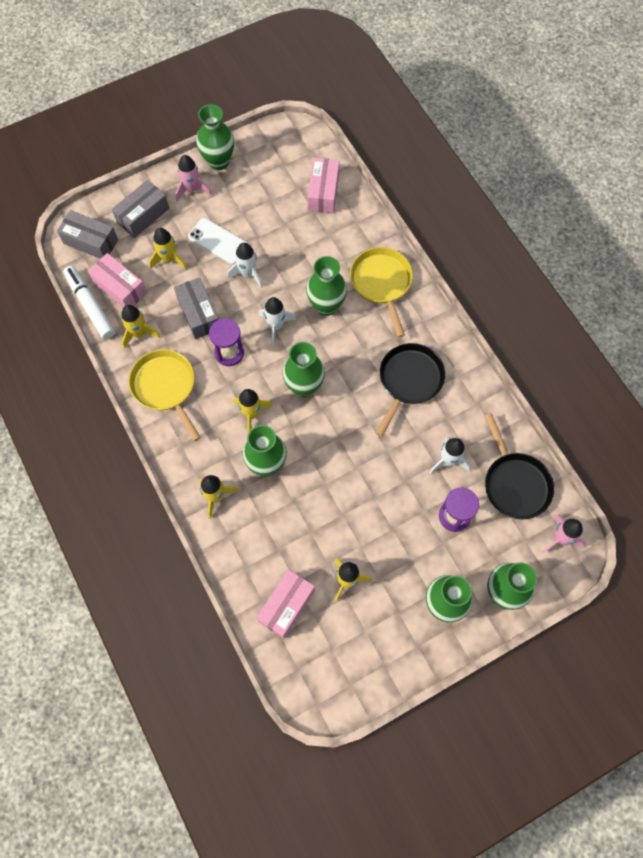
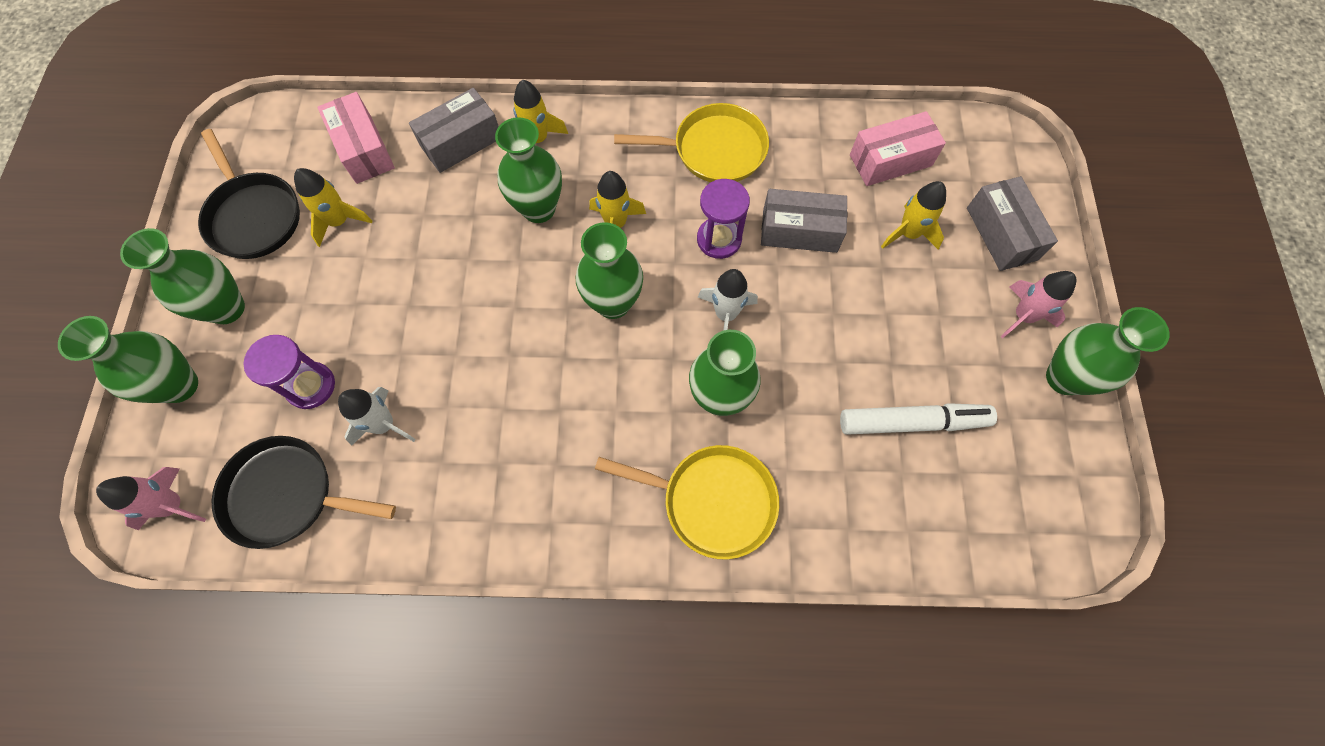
camera: 120 degrees right, 0 degrees up
(90, 306) = (880, 119): white marker -> white marker (912, 422)
(91, 242) = (984, 157): grey box -> grey box (461, 142)
(139, 333) = (808, 153): yellow rocket -> none
(218, 241) = (909, 308): white phone -> none
(248, 273) = (832, 320): white rocket -> none
(323, 192) = (932, 507): pink box -> none
(409, 381) = (531, 444): black pan -> black pan (253, 216)

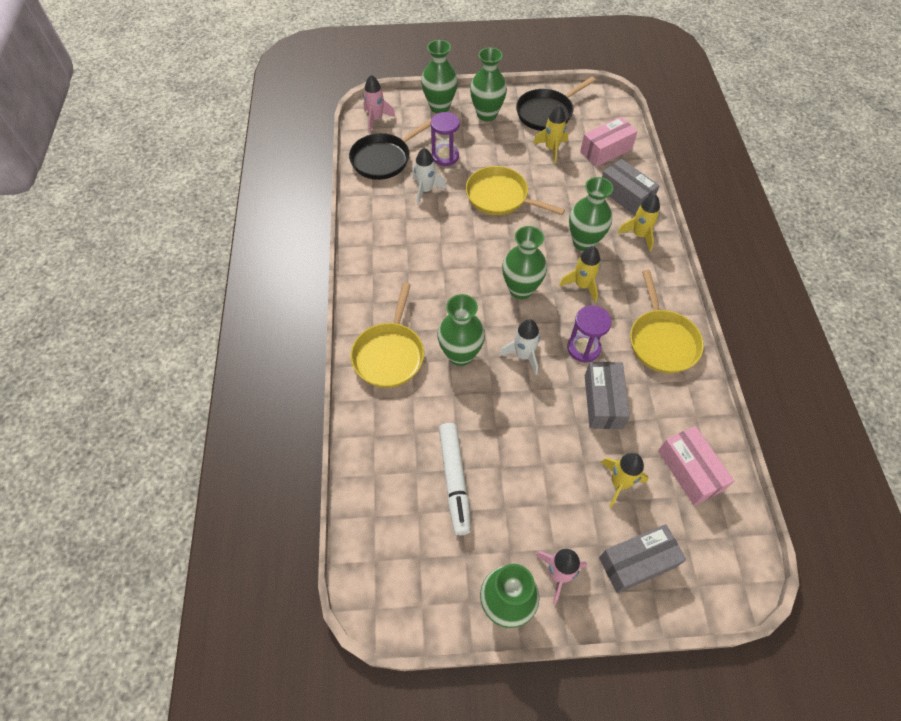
camera: 85 degrees right, 10 degrees down
(287, 495) = (383, 159): black pan -> black pan turned 135 degrees counterclockwise
(426, 309) = (500, 197): none -> yellow pan

